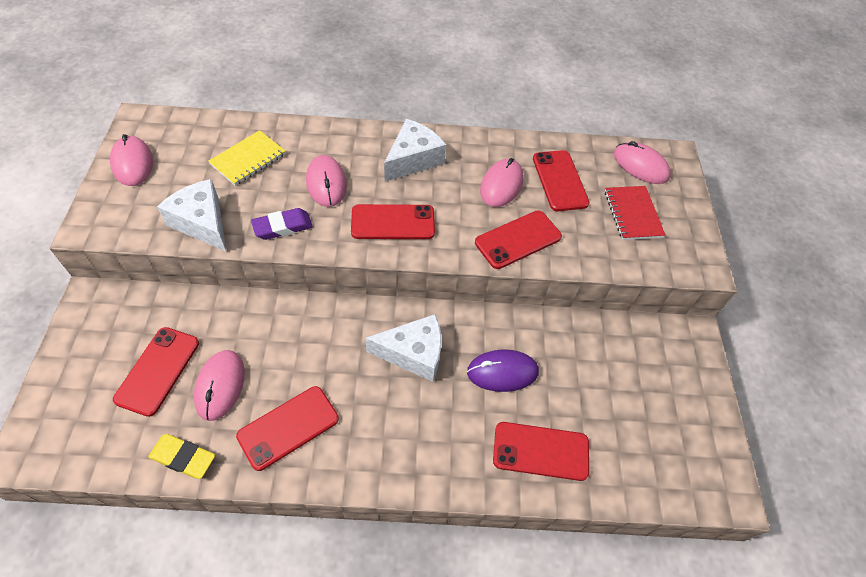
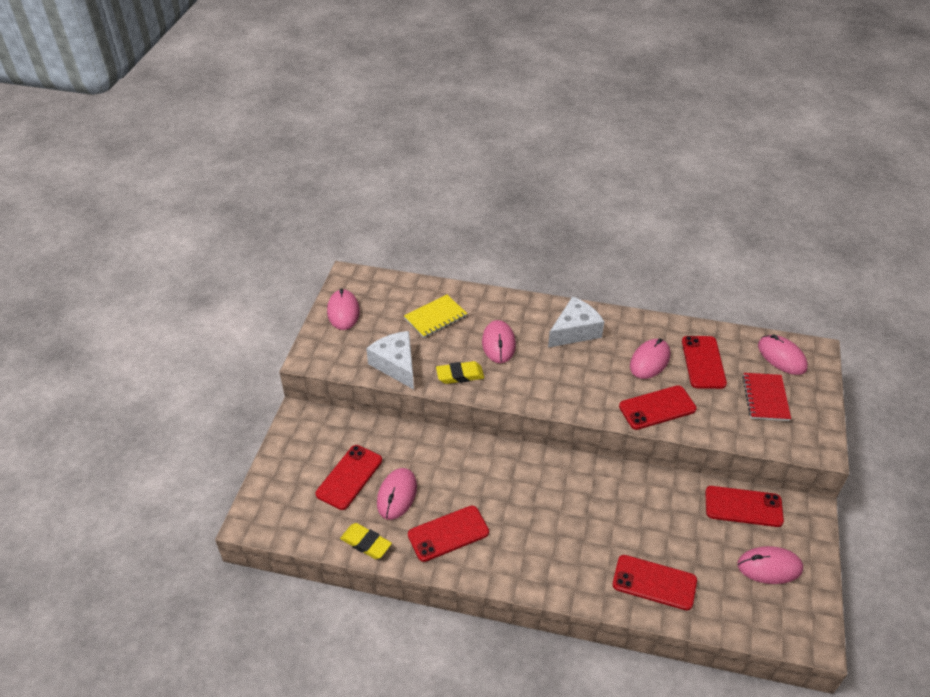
camera: 15 degrees right, 10 degrees down
(283, 227) = (460, 375): purple eraser -> yellow eraser
(393, 222) = (551, 382): red phone -> red phone (743, 507)
(413, 353) = (556, 492): white cheese -> none
(502, 372) = (630, 517): purple mouse -> none
(663, 409) = (769, 567): none -> pink mouse

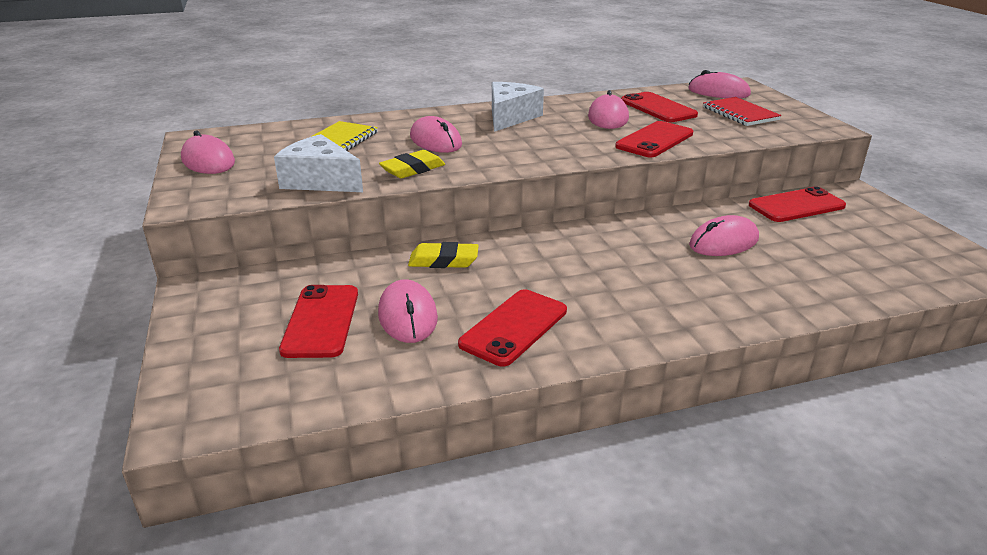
camera: 30 degrees left, 15 degrees down
(366, 543) = (404, 377): yellow eraser -> yellow eraser (443, 261)
(654, 582) = (794, 284): red phone -> none
(769, 567) = (876, 236): pink mouse -> pink mouse (723, 242)

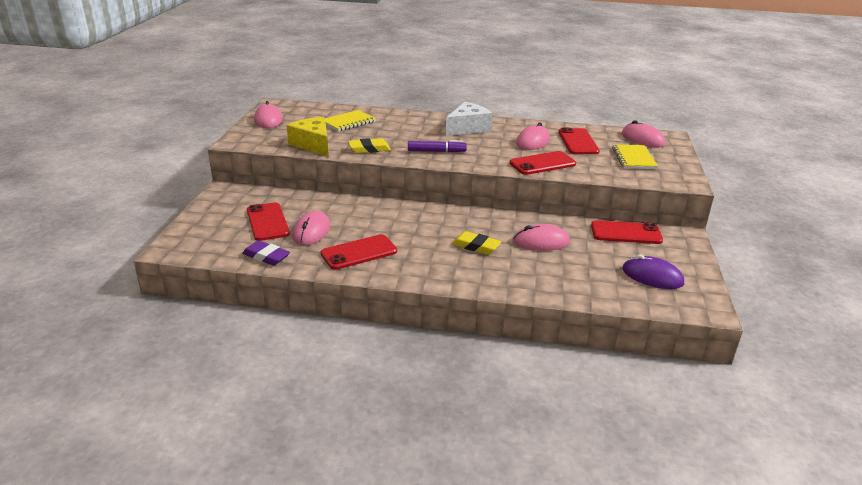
camera: 25 degrees right, 0 degrees up
(320, 181) = (313, 144): white cheese -> yellow cheese
(321, 321) = (267, 222): red phone -> red phone turned 45 degrees counterclockwise
(375, 380) = (266, 256): none -> purple eraser
(435, 141) = (403, 134): pink mouse -> none
(443, 261) = (359, 208): yellow eraser -> yellow eraser (476, 246)
(508, 153) = (436, 151): none -> purple marker
(740, 114) = (633, 158): red notebook -> yellow notebook
(889, 249) = (652, 276): none -> purple mouse

